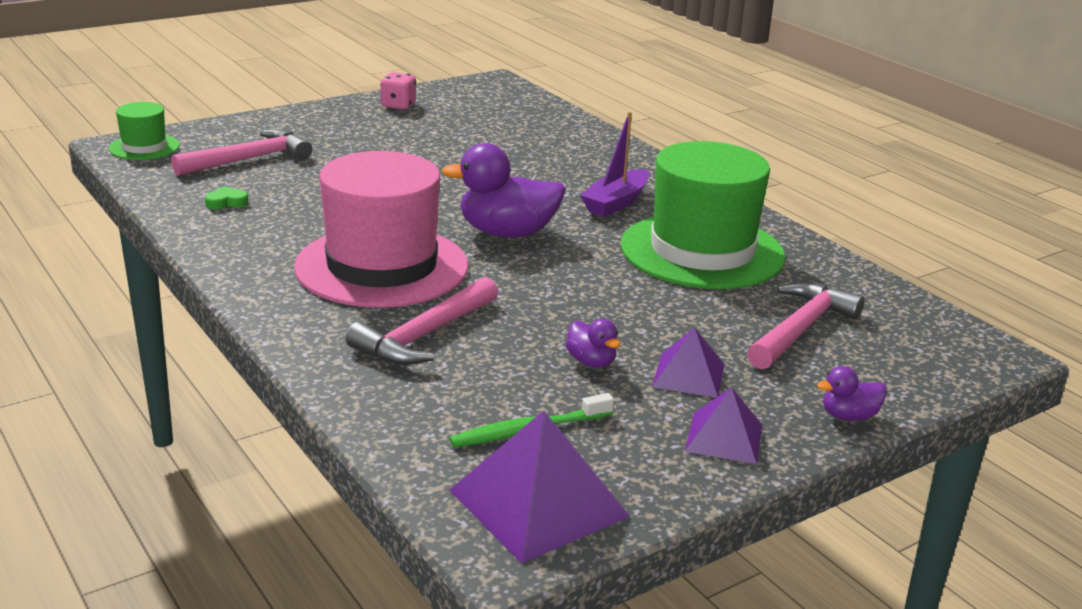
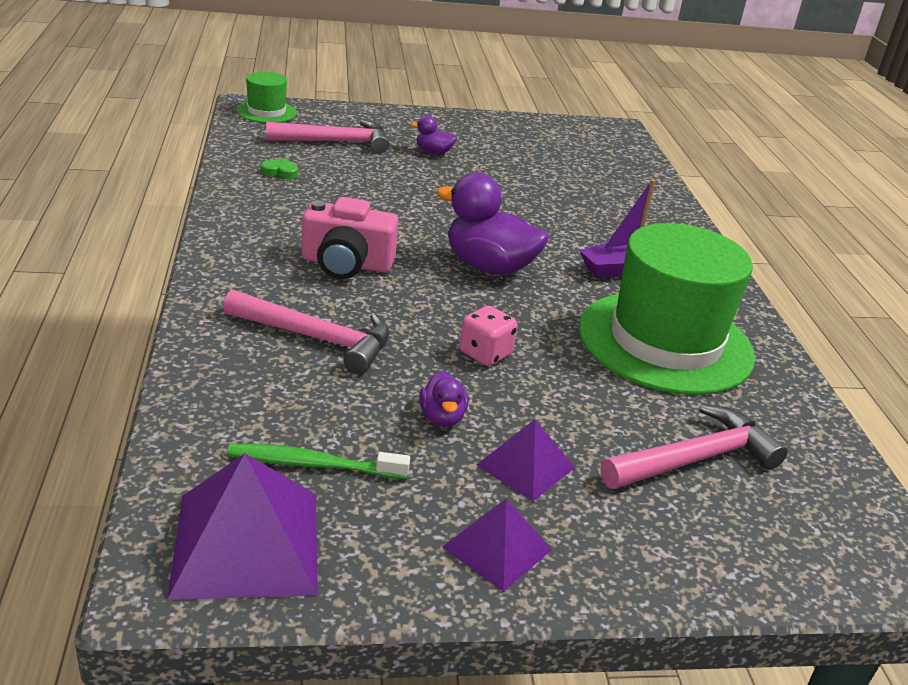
camera: 25 degrees right, 5 degrees up
(382, 266) = (346, 264): pink hat -> pink camera
(398, 105) = (507, 128): pink dice -> pink dice (485, 354)
(424, 335) = (316, 338): pink hammer -> pink hammer turned 135 degrees counterclockwise
(849, 416) = (658, 578): purple duck -> purple duck (433, 152)

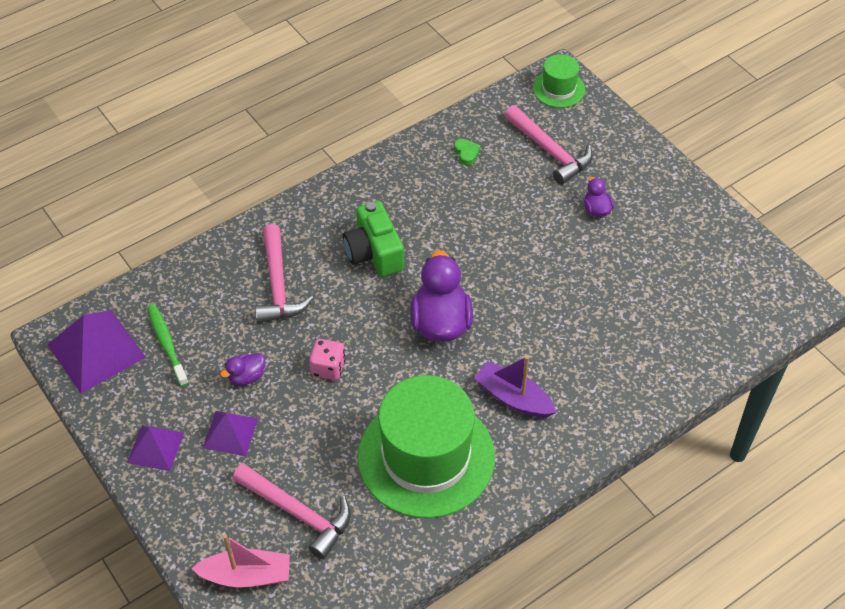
camera: 65 degrees right, 20 degrees up
(346, 264) = (374, 252): pink camera -> green camera
(777, 541) = (246, 575): none -> pink boat

